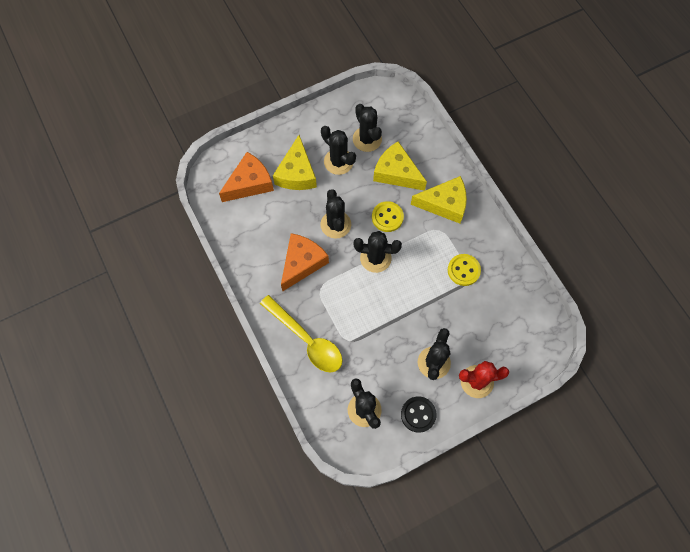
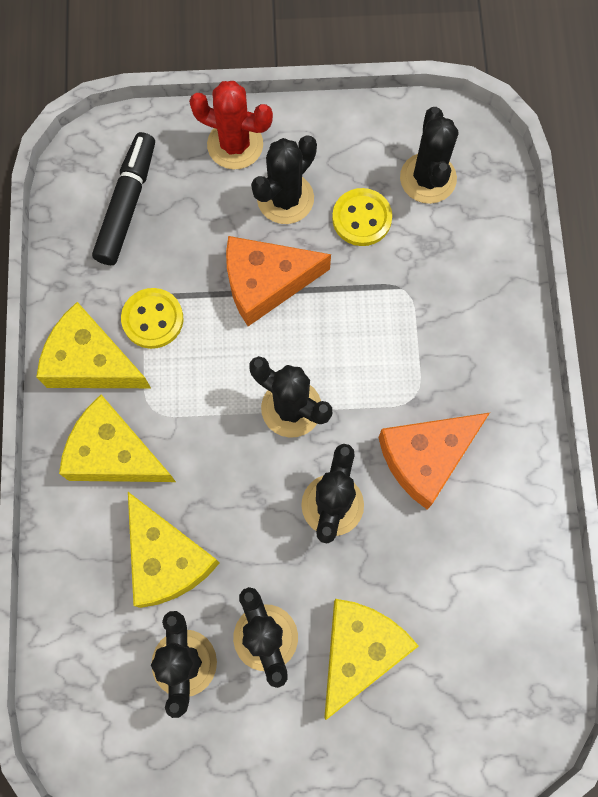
camera: 155 degrees left, 5 degrees up
(249, 183) = (462, 671): orange cheese -> orange cheese (266, 283)
(306, 339) = (474, 321): yellow spoon -> none
(387, 217) = (231, 475): yellow button -> yellow button (361, 218)
(418, 414) = (349, 138): black button -> none
(480, 238) = (91, 362): none -> yellow cheese
(512, 322) = (127, 204): none -> black marker

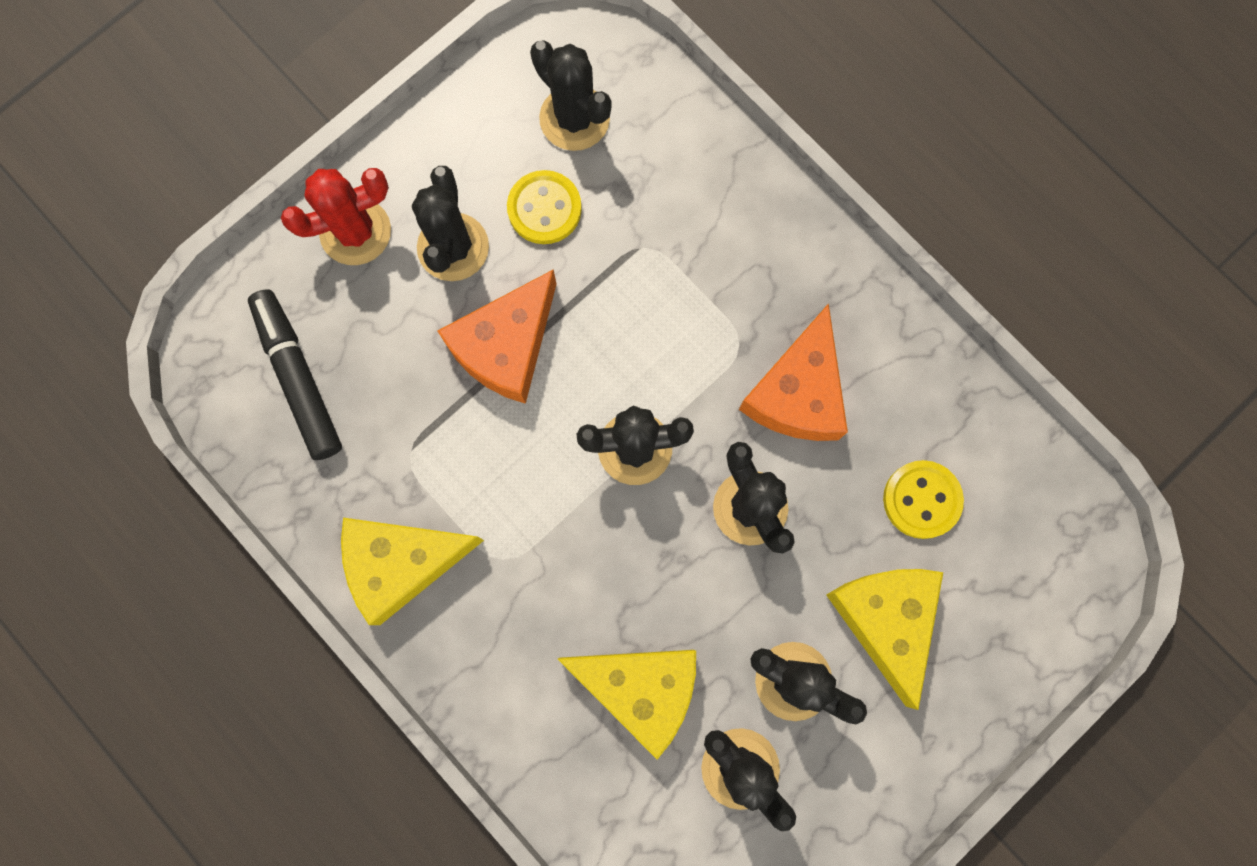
camera: 40 degrees left, 5 degrees up
(114, 454) = (504, 632): yellow cheese -> none
(152, 319) = (426, 472): yellow button -> yellow button (922, 500)

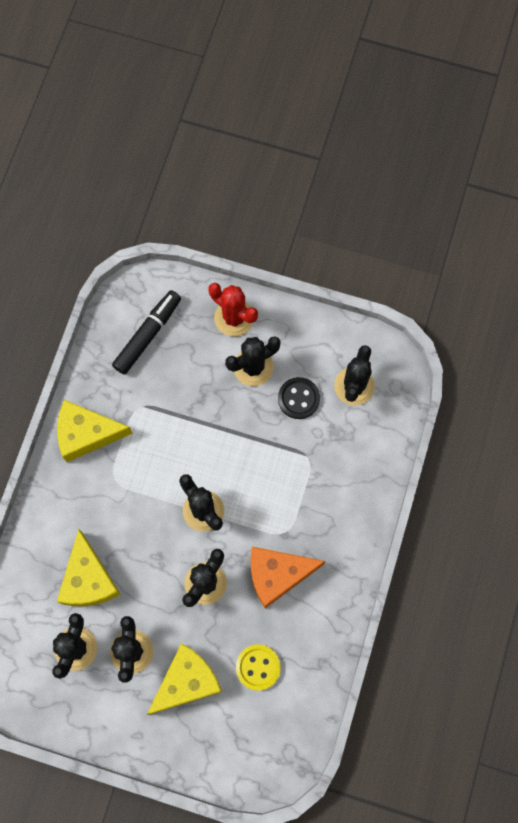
camera: 60 degrees right, 5 degrees down
(402, 563) = (87, 434): yellow cheese -> yellow cheese turned 45 degrees counterclockwise
(506, 346) = (218, 421): orange cheese -> none
(544, 209) = (298, 398): yellow button -> black button

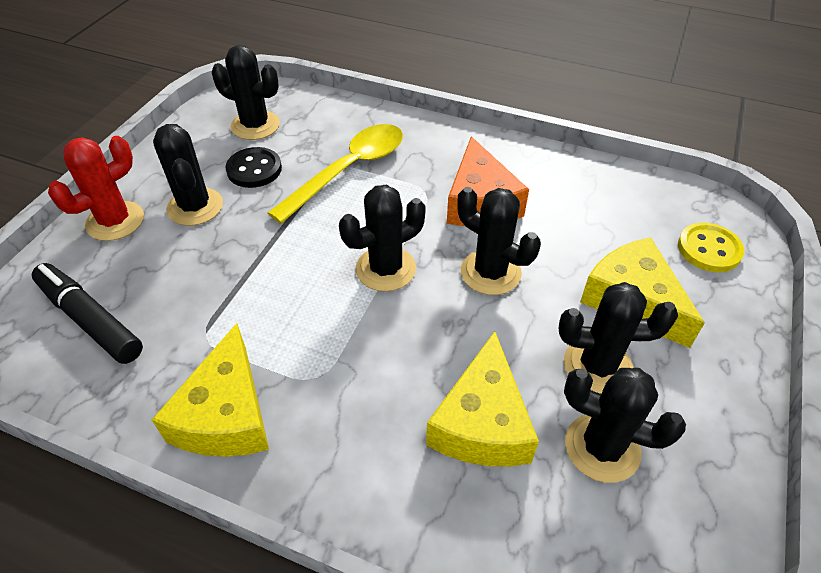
camera: 85 degrees left, 25 degrees down
(88, 579) = (482, 422): yellow cheese -> yellow cheese turned 105 degrees clockwise
(258, 667) = (601, 227): yellow button -> yellow button (709, 249)
(304, 470) = (349, 171): none -> yellow spoon

